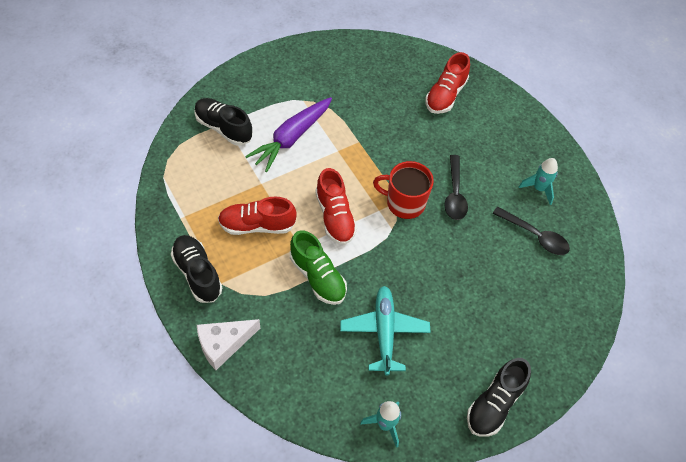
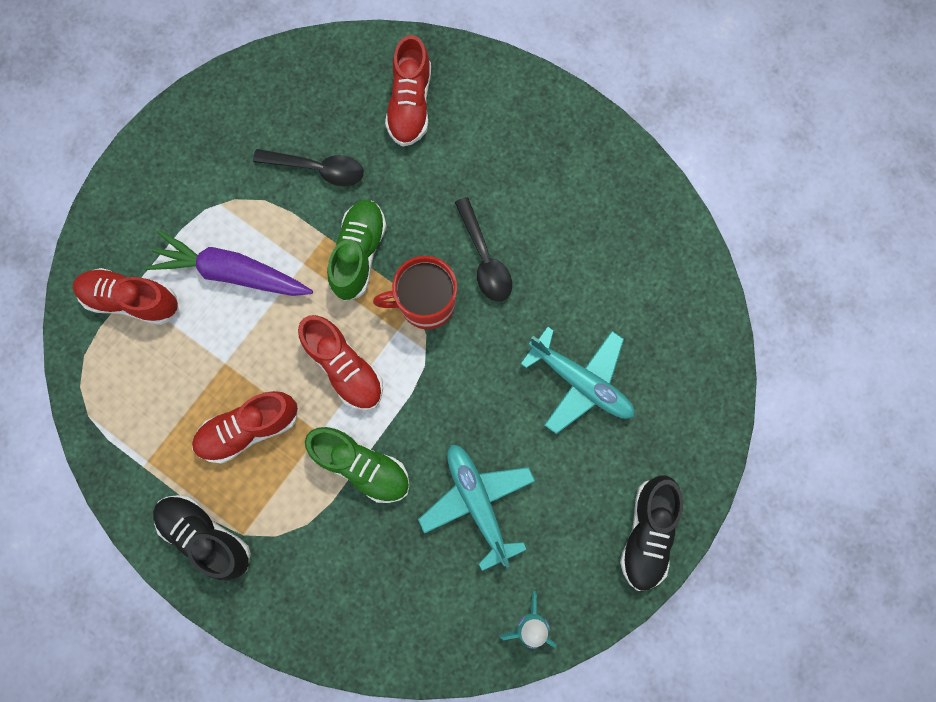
camera: 20 degrees left, 20 degrees up
(223, 128) = (132, 300): black shoe -> red shoe
(223, 344) = (287, 616): white cheese -> none
(291, 138) = (232, 273): purple carrot -> purple carrot turned 90 degrees clockwise
(375, 159) = (359, 254): none -> green shoe
(488, 290) = (581, 382): none -> turquoise plane
(535, 236) = (610, 273): black spoon -> black spoon (318, 169)
(539, 189) = (589, 199): turquoise rocket -> none

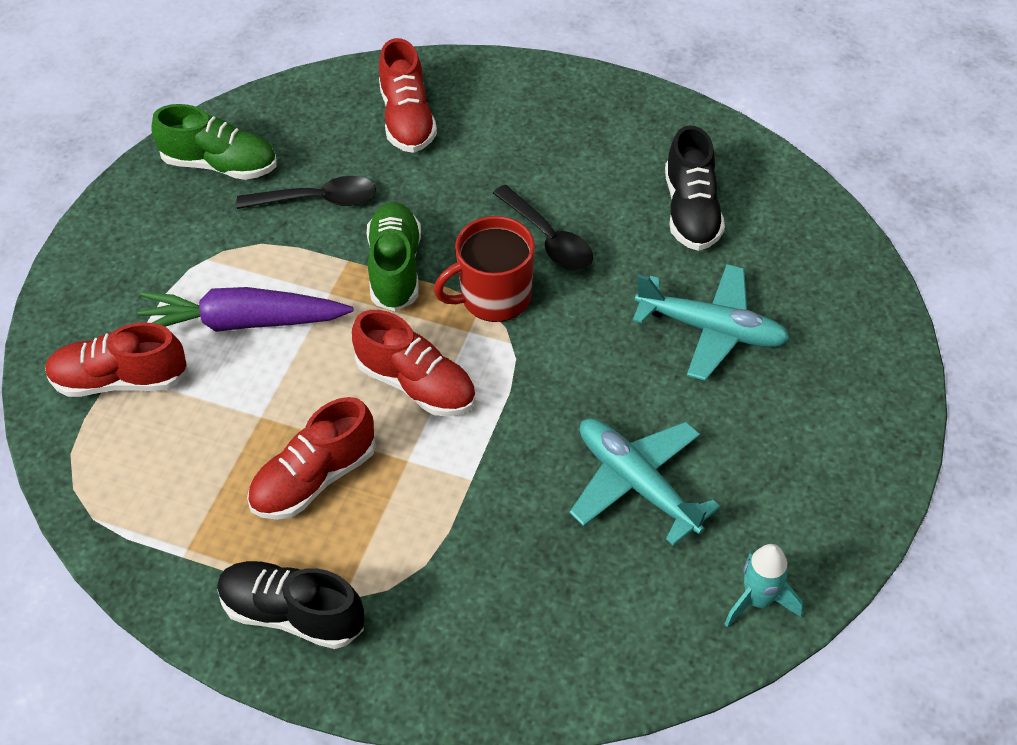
camera: 15 degrees left, 25 degrees down
(361, 466) = (474, 482): green shoe -> green shoe (220, 165)
(647, 533) = (860, 462): black shoe -> black shoe (691, 211)

